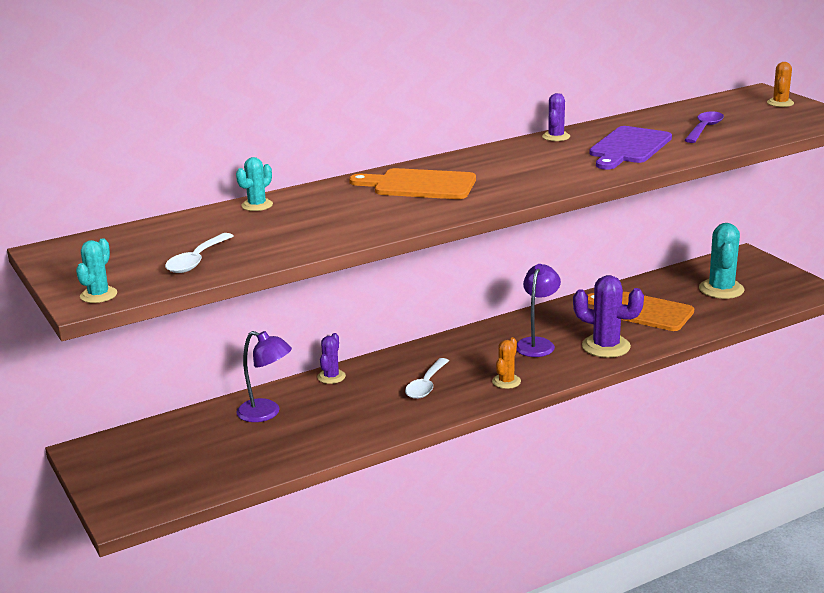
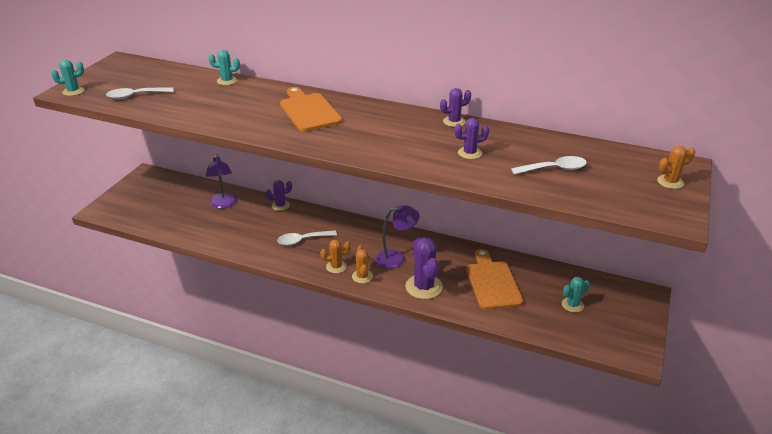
camera: 50 degrees right, 10 degrees up
(544, 373) = (362, 276): none -> orange cactus
(629, 147) = (469, 153): purple cutting board -> purple cactus
(704, 129) = (554, 169): purple spoon -> white spoon
(721, 289) = (572, 305): turquoise cactus -> turquoise cactus, size x0.57

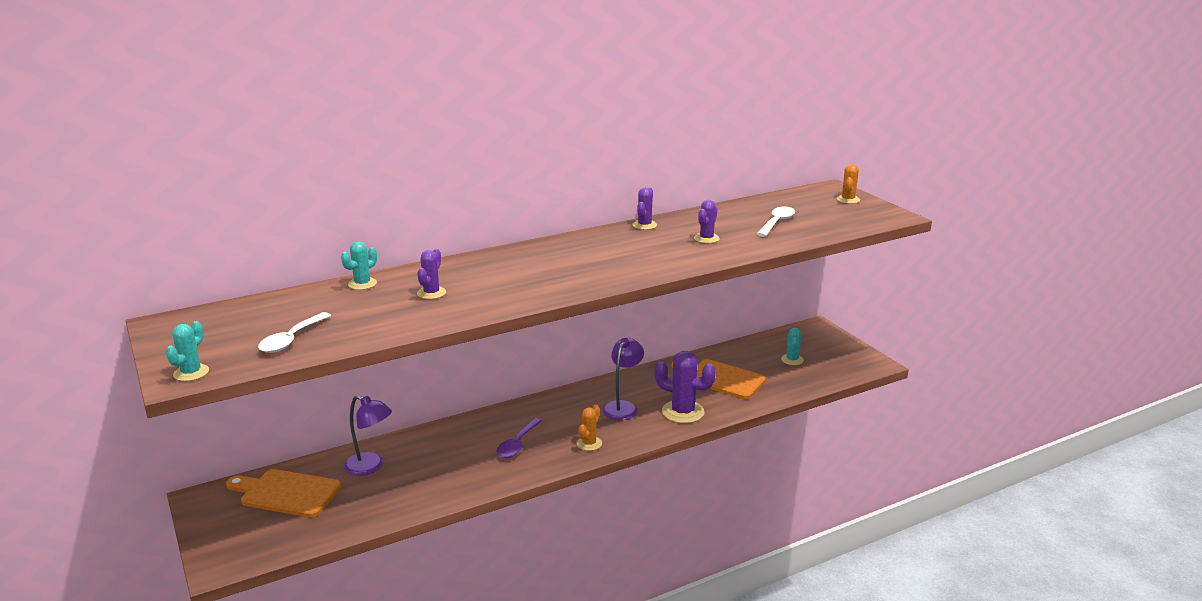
camera: 50 degrees left, 10 degrees down
(280, 205) = (435, 432): purple cactus -> purple cactus (431, 293)
(302, 240) = (517, 444): white spoon -> purple spoon
(309, 111) = (512, 269): orange cutting board -> orange cutting board (287, 493)
(362, 276) = (624, 436): orange cactus -> none

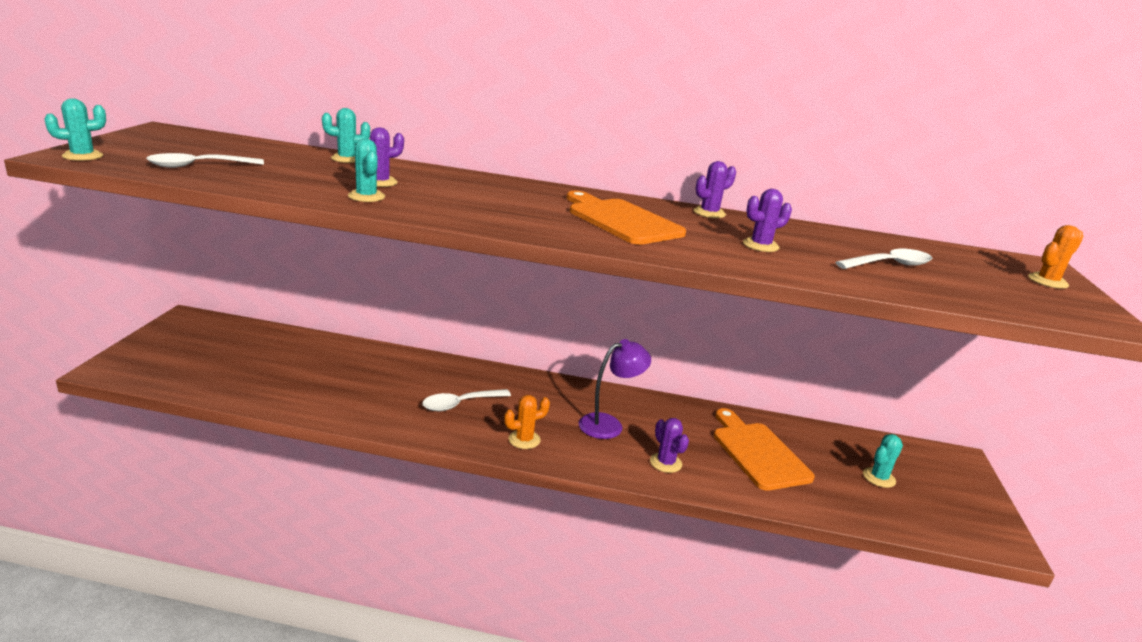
camera: 35 degrees right, 0 degrees up
(287, 493) = (237, 345): orange cutting board -> orange cutting board (621, 220)
(370, 467) = (322, 358): purple lamp -> none
(453, 308) = (366, 196): none -> turquoise cactus
(517, 444) = (460, 404): purple spoon -> white spoon
(682, 412) = (665, 463): purple cactus -> purple cactus, size x0.57

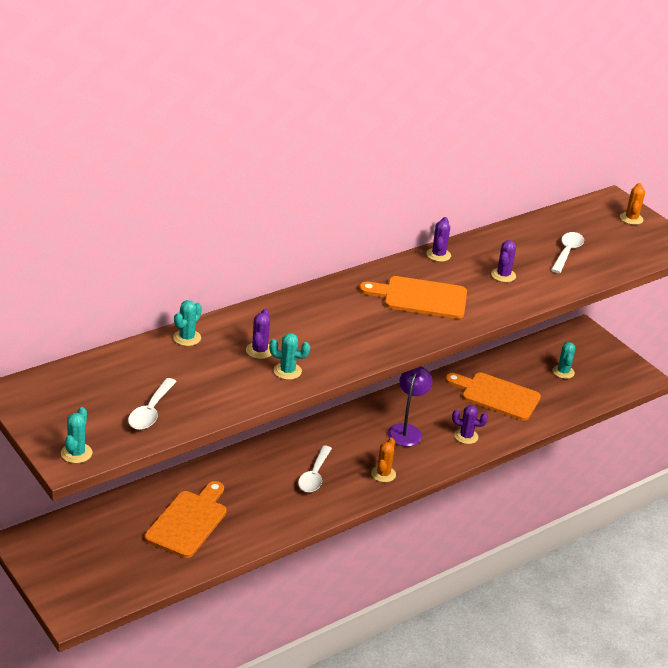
camera: 45 degrees left, 10 degrees up
(303, 371) = (188, 521): none -> orange cutting board

